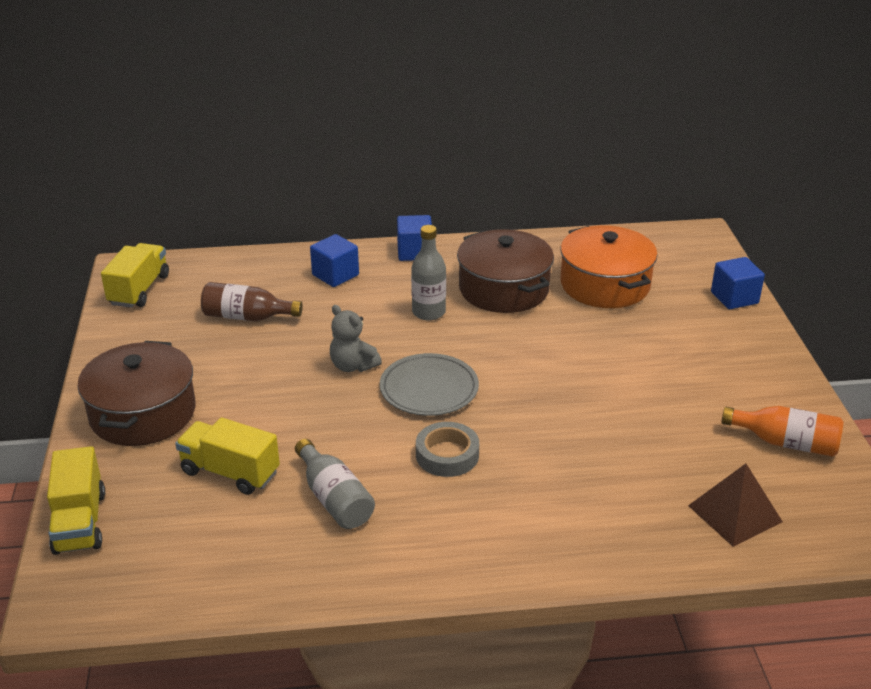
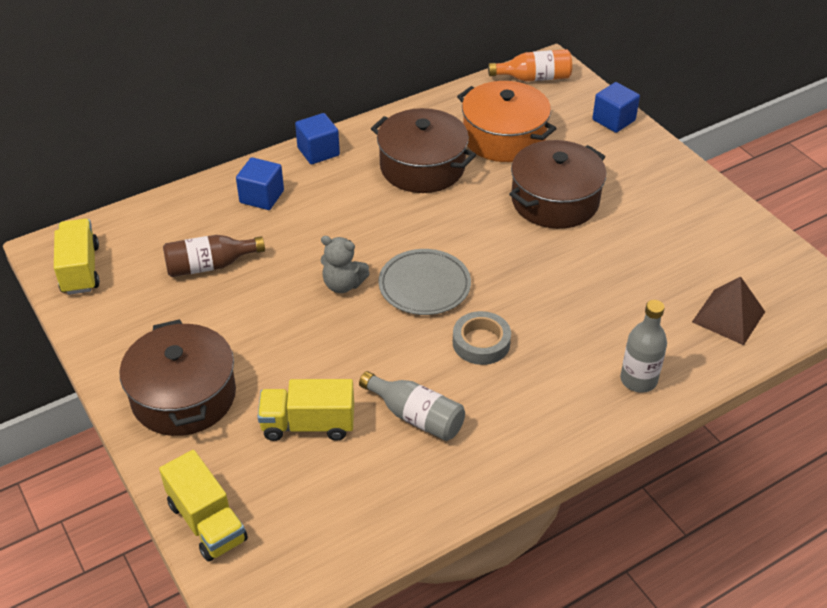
camera: 25 degrees left, 10 degrees up
(428, 312) = (373, 210): grey bottle -> grey bottle (638, 380)
(617, 352) = (555, 200): none -> brown pot
(786, 443) = (728, 242): orange bottle -> orange bottle (534, 78)

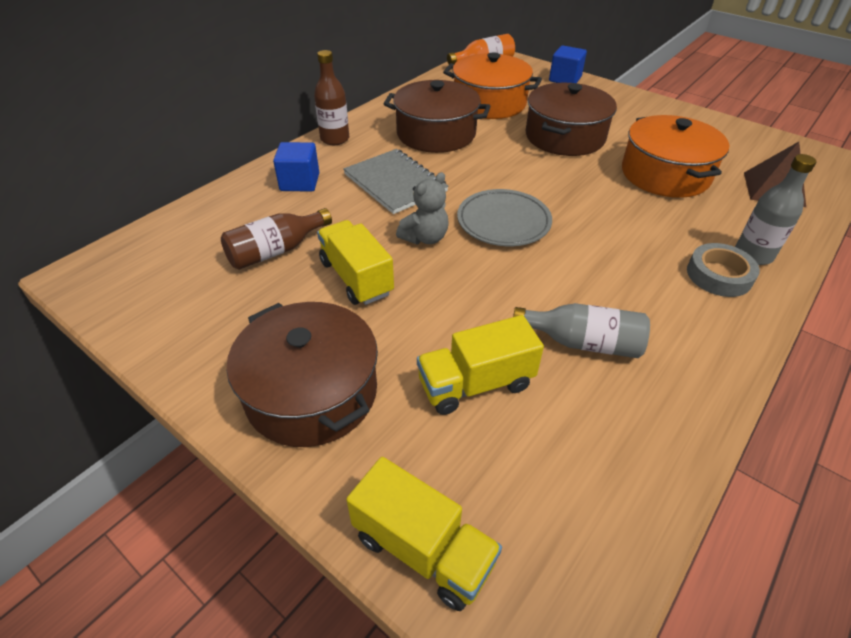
camera: 20 degrees left, 0 degrees up
(80, 269) = (125, 286): yellow truck -> yellow truck (356, 278)
(318, 151) = (335, 139): blue cube -> brown bottle
(343, 284) = (425, 238): grey teddy bear -> grey teddy bear turned 45 degrees counterclockwise
(348, 218) = (395, 183): none -> grey notebook
(481, 342) = (592, 257): grey tape -> grey tape (719, 275)
(626, 272) = (665, 174): none -> orange pot

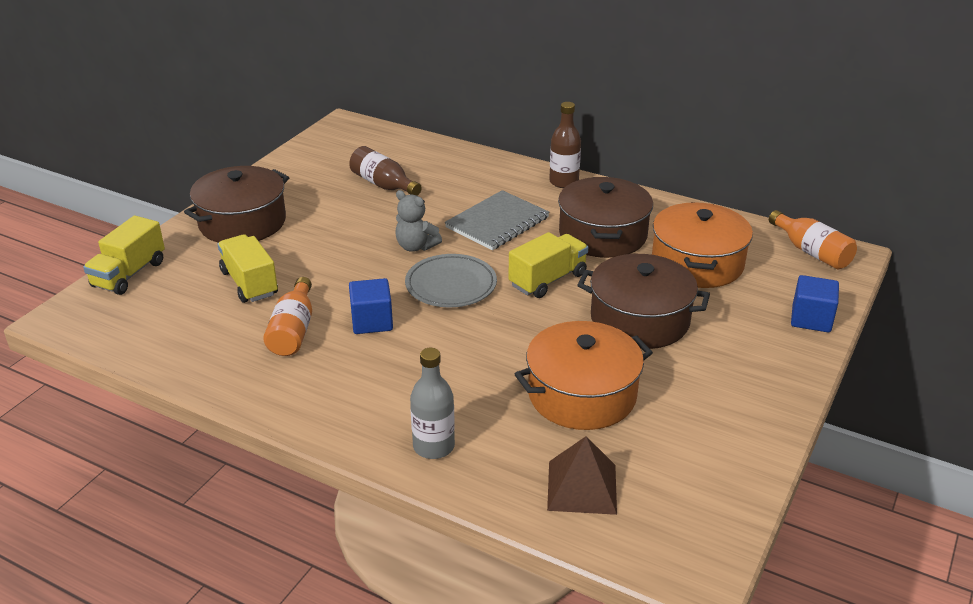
camera: 80 degrees right, 10 degrees down
(300, 182) = (481, 178): blue cube -> blue cube (372, 321)
(356, 278) = (357, 222): yellow truck -> yellow truck (548, 280)
(583, 342) = (293, 331): grey bottle -> orange bottle
(719, 275) = (393, 417): grey tape -> none

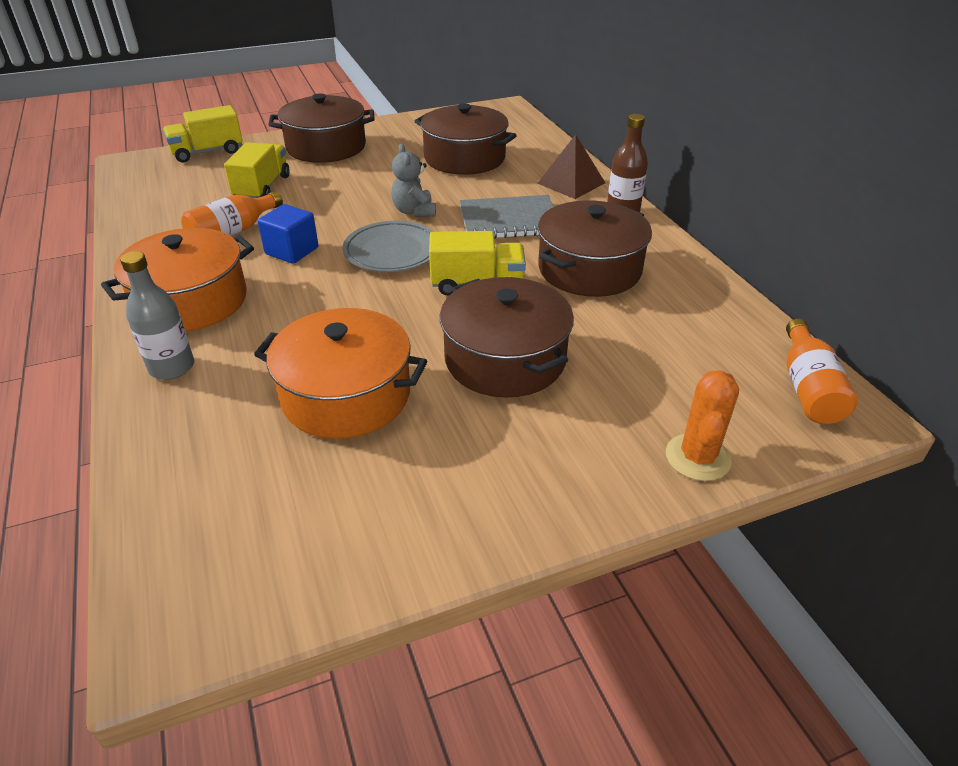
camera: 40 degrees right, 5 degrees up
(383, 185) = (464, 158): brown bottle -> brown pot
(582, 487) = (212, 476): brown pyramid -> brown pyramid (571, 183)
(697, 263) = (648, 336): orange pot -> orange pot (191, 301)
(811, 319) = (697, 457): blue cube -> orange cactus

